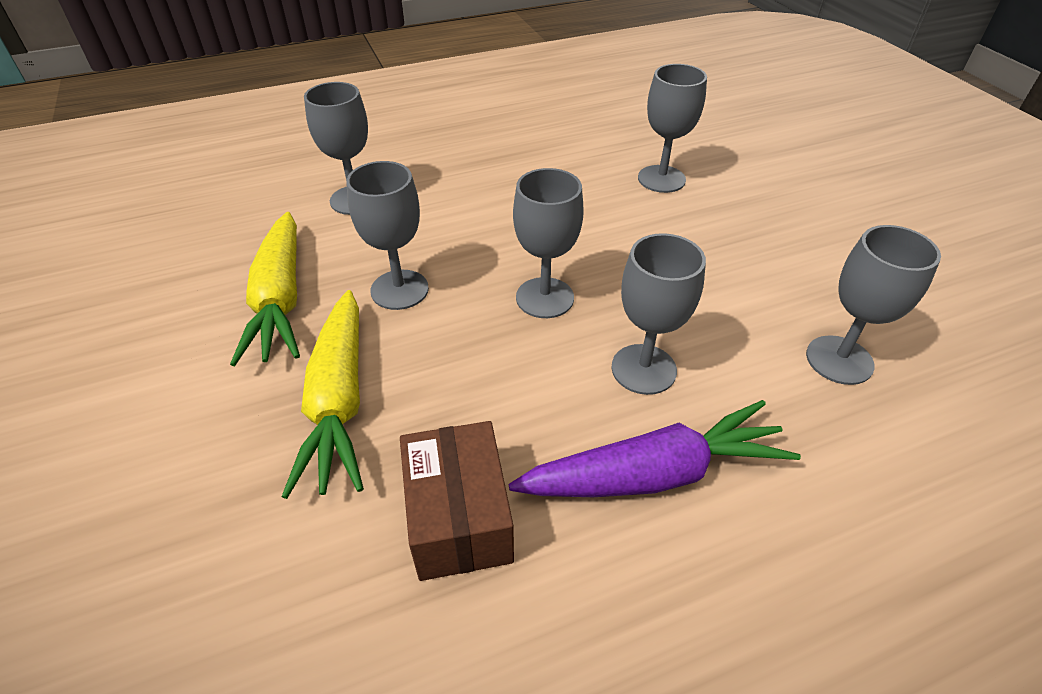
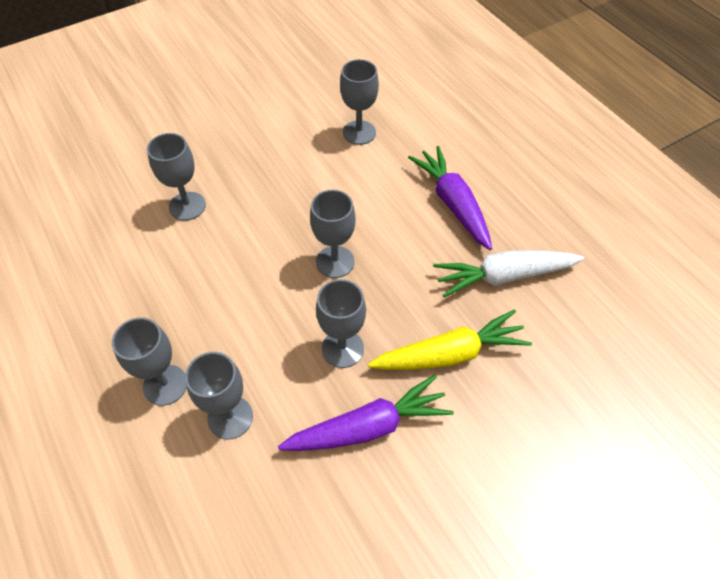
camera: 100 degrees left, 10 degrees up
(280, 300) = (369, 427): yellow carrot -> purple carrot
(459, 517) = (503, 277): brown box -> white carrot
(643, 369) = (385, 210): grey goblet -> grey goblet (165, 385)

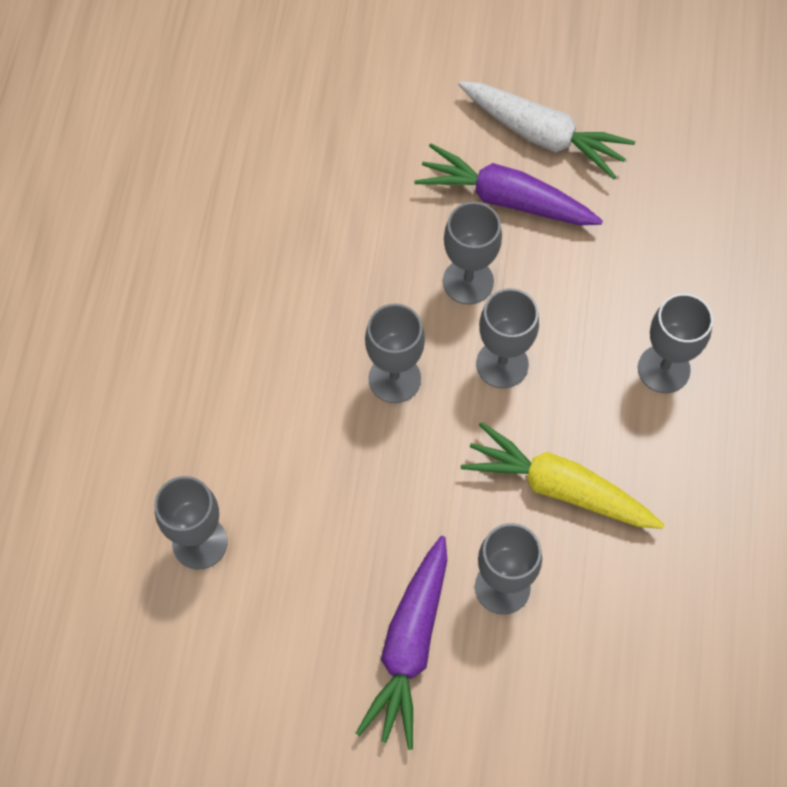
camera: 140 degrees left, 10 degrees up
(230, 417) = (621, 294): grey goblet -> grey goblet (502, 364)
(450, 354) = (373, 204): yellow carrot -> yellow carrot (558, 487)
(452, 203) = (200, 353): purple carrot -> purple carrot (409, 647)
(503, 277) = (244, 235): white carrot -> white carrot (543, 136)

